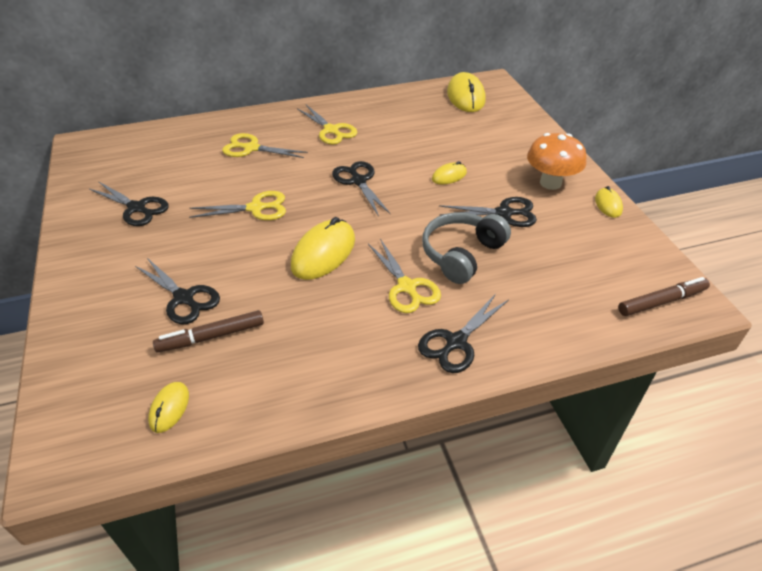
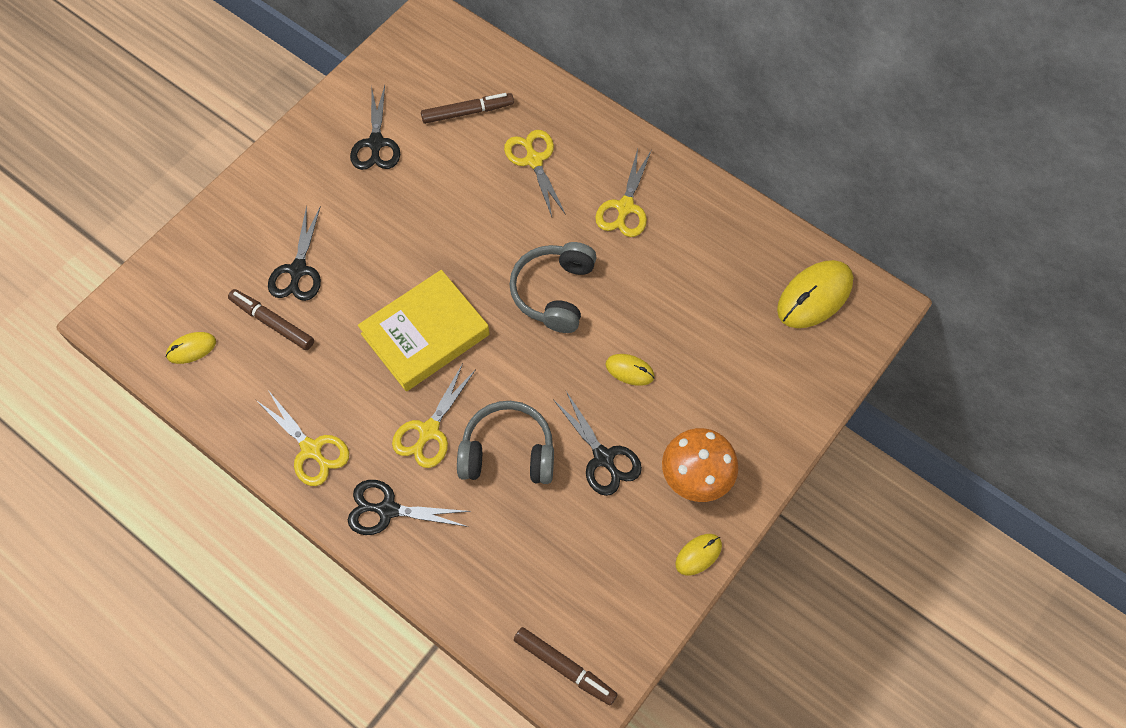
camera: 55 degrees right, 20 degrees up
(176, 158) = (467, 112): none -> brown marker
(256, 208) = (446, 235): yellow scissors -> yellow scissors (311, 449)
(323, 253) = (425, 334): yellow mouse -> yellow book
(358, 181) = (554, 292): black scissors -> grey headphones

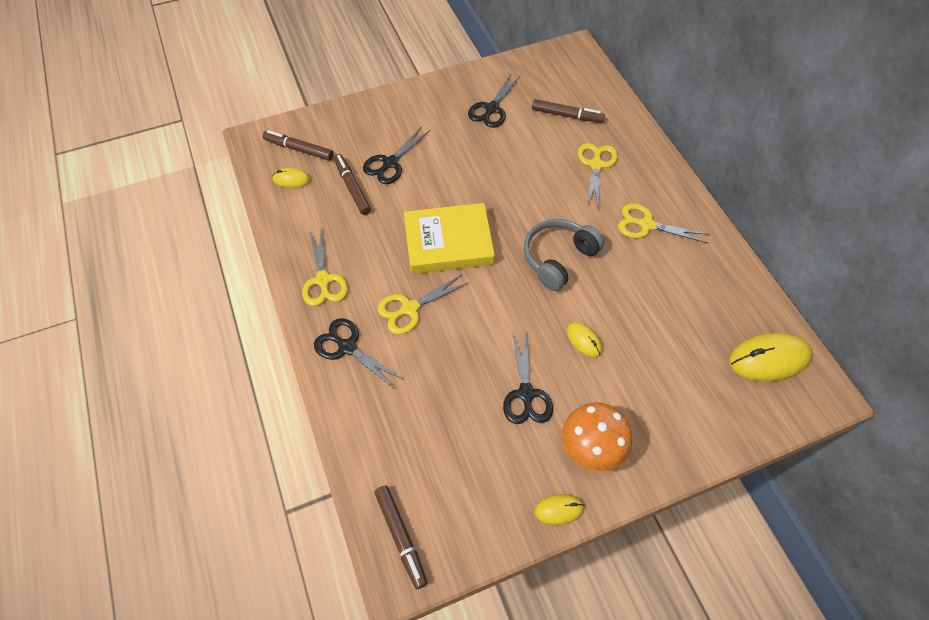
camera: 30 degrees right, 5 degrees down
(174, 306) = (299, 149): none -> brown marker
(508, 452) = (456, 352): grey headphones -> none
(625, 207) = (646, 225): yellow scissors -> yellow scissors turned 60 degrees clockwise

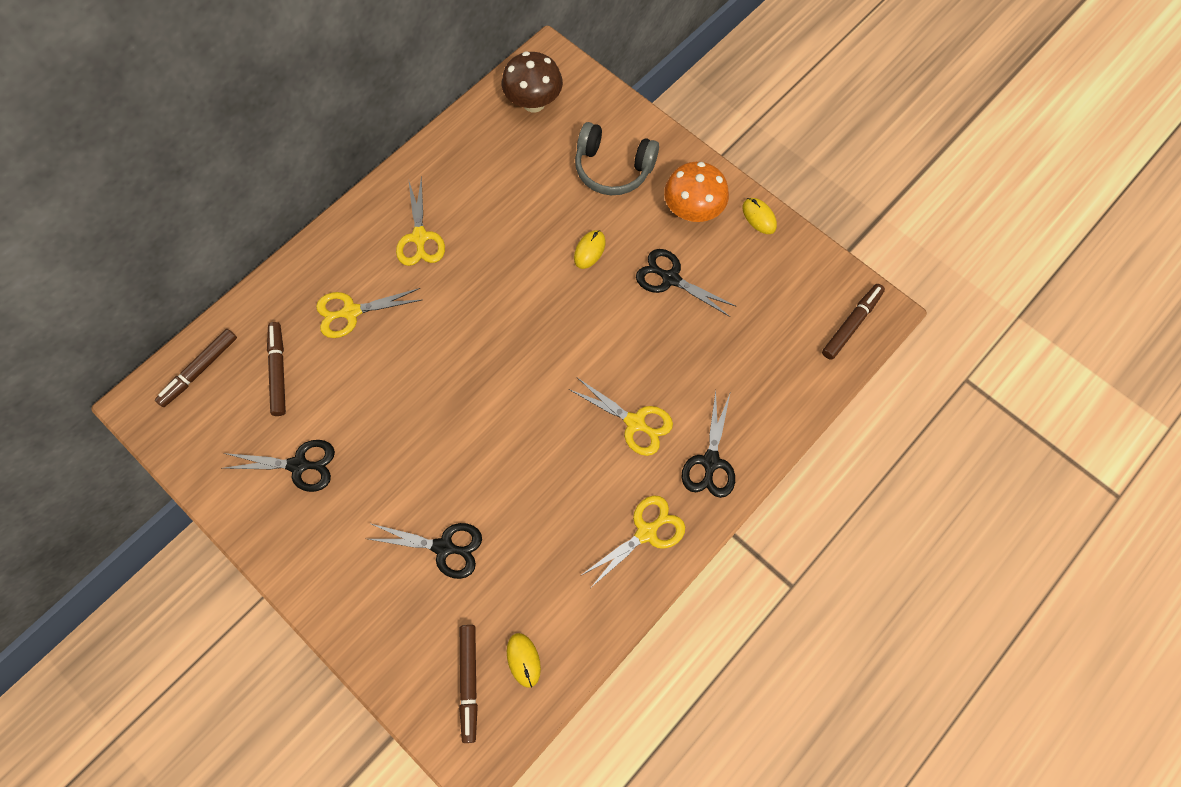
camera: 115 degrees left, 10 degrees up
(352, 187) = (503, 573): brown marker -> brown marker (200, 370)
(448, 243) = (534, 422): yellow book -> none
(526, 393) = (670, 279): black scissors -> black scissors turned 120 degrees counterclockwise
(558, 258) = (503, 305): grey headphones -> grey headphones (613, 168)
(768, 359) = (534, 103): yellow mouse -> brown mushroom

